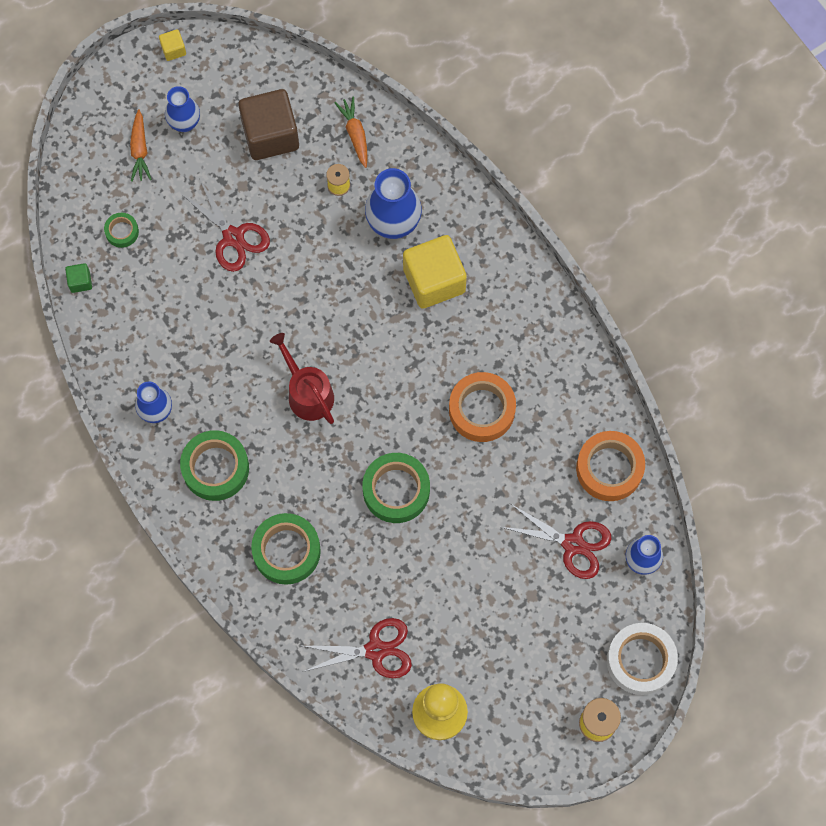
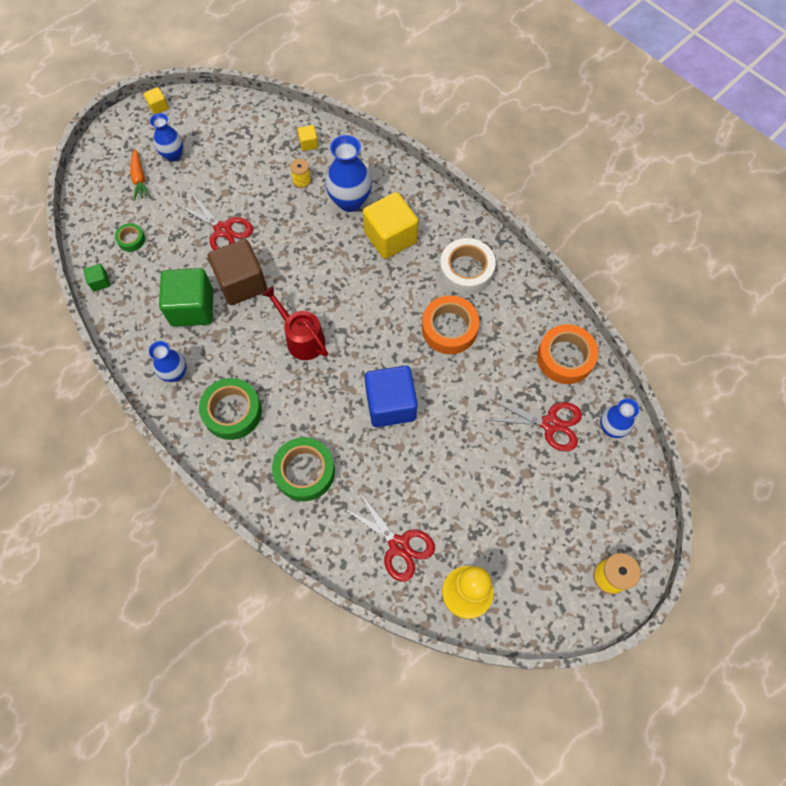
camera: 10 degrees left, 5 degrees down
(185, 333) = (192, 308): none -> green cube
(270, 135) = (242, 153): brown cube -> brown cube (242, 283)
(355, 134) = (308, 143): orange carrot -> yellow cube
(376, 650) = (399, 546): red scissors -> red scissors turned 60 degrees clockwise
(396, 490) = (391, 404): green tape -> blue cube
(640, 660) = (633, 513): white tape -> white tape (466, 271)

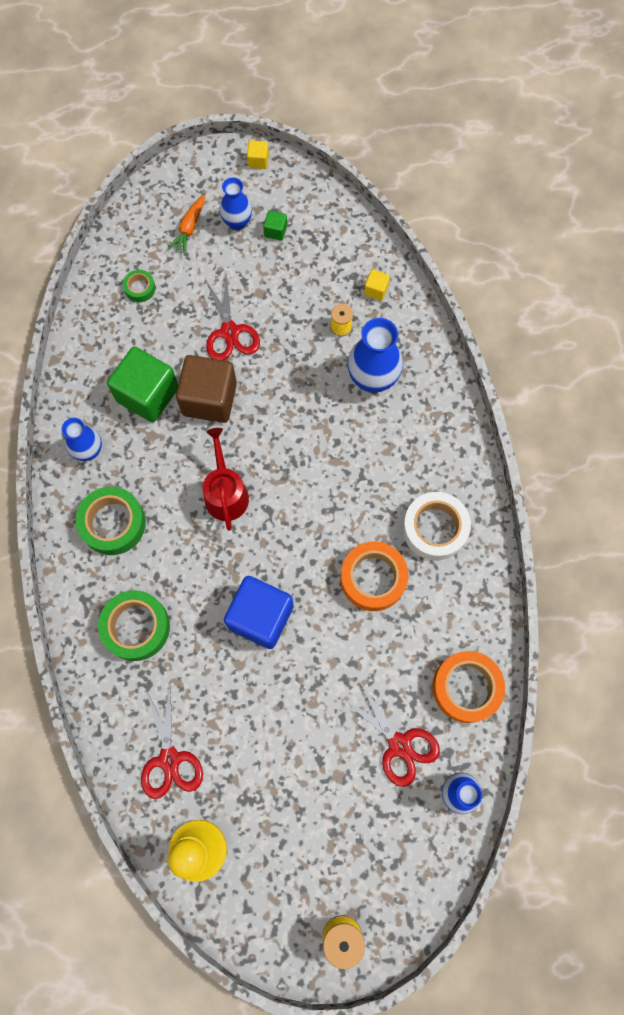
camera: 35 degrees right, 5 degrees up
(100, 282) = (84, 314): green cube -> green cube (275, 231)
(390, 237) = (385, 443): yellow cube -> none

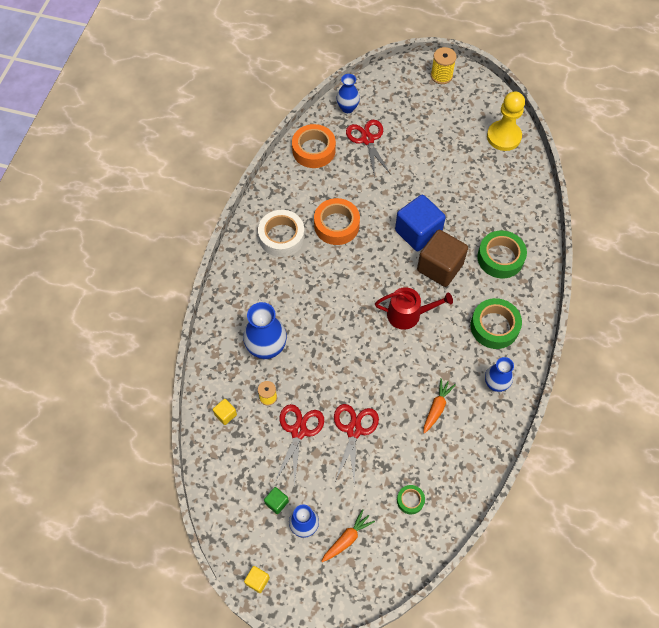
camera: 155 degrees left, 10 degrees down
(148, 394) = (436, 407): green cube -> orange carrot
(169, 759) = (504, 182): red scissors -> red scissors (299, 431)
(209, 399) = (392, 384): brown cube -> brown cube (440, 267)
(225, 493) = (408, 314): red watering can -> red watering can turned 105 degrees counterclockwise

